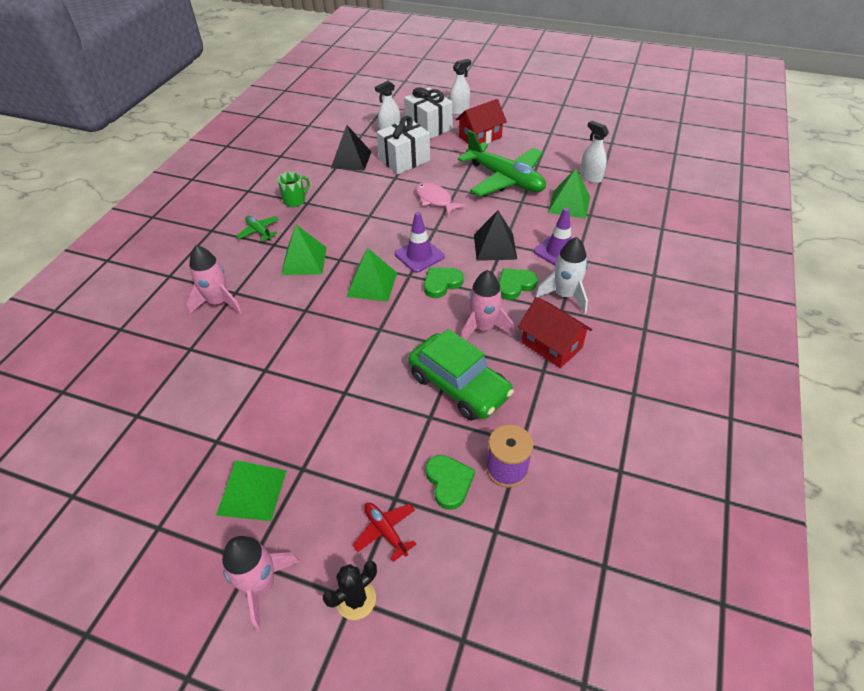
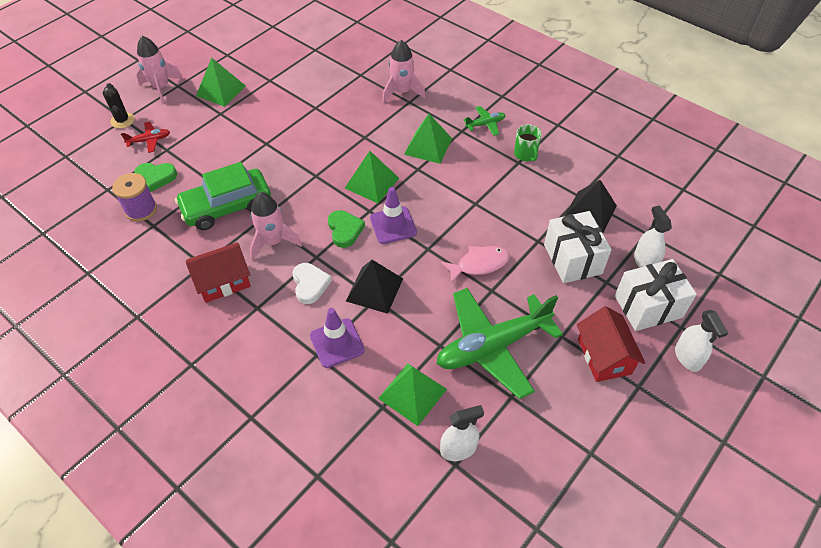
camera: 110 degrees right, 5 degrees up
(515, 285) = (310, 284): green heart -> white heart
(564, 295) = (273, 319): white rocket -> none

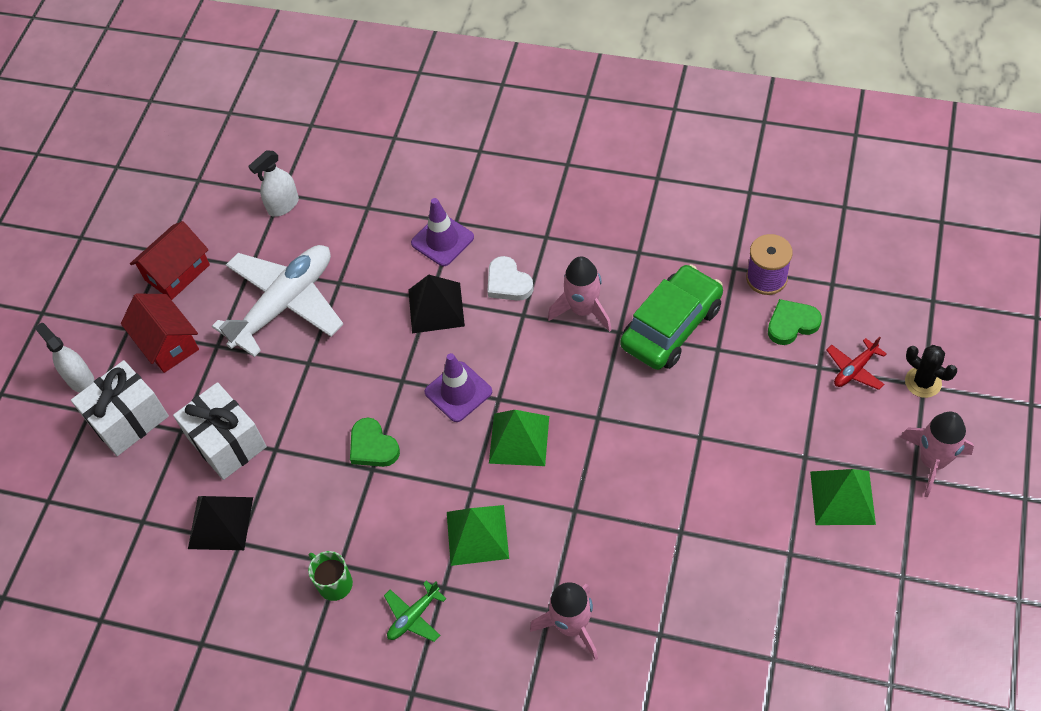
camera: 160 degrees right, 5 degrees up
(223, 281) = (601, 245): red house -> red house (177, 272)
(345, 230) = (511, 360): green heart -> green heart (373, 446)
(412, 393) = (345, 229): green pyramid -> none
(479, 264) = (334, 387): pink fish -> none
(493, 346) = (284, 304): green plane -> white plane
(645, 262) = (139, 477): white spray bottle -> none

